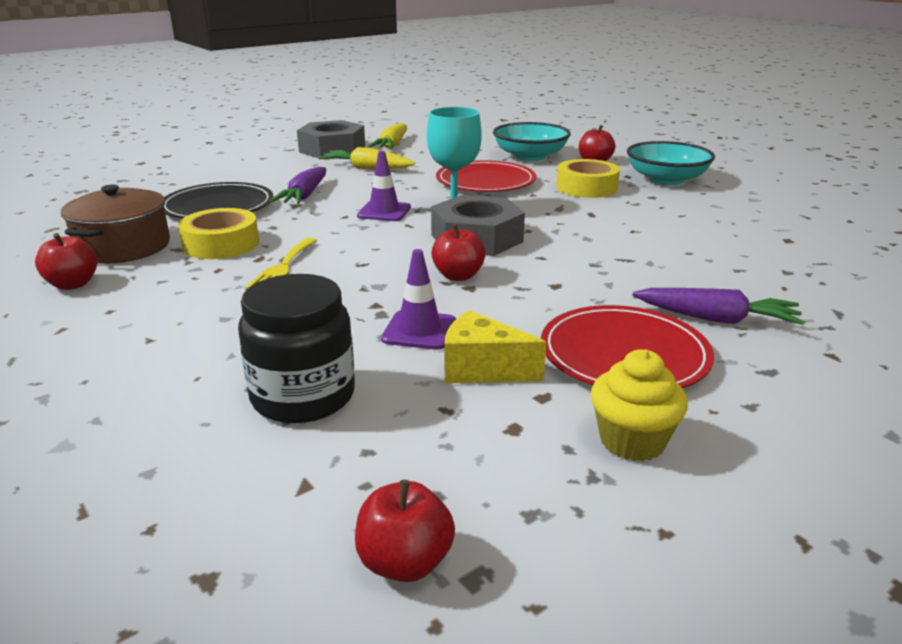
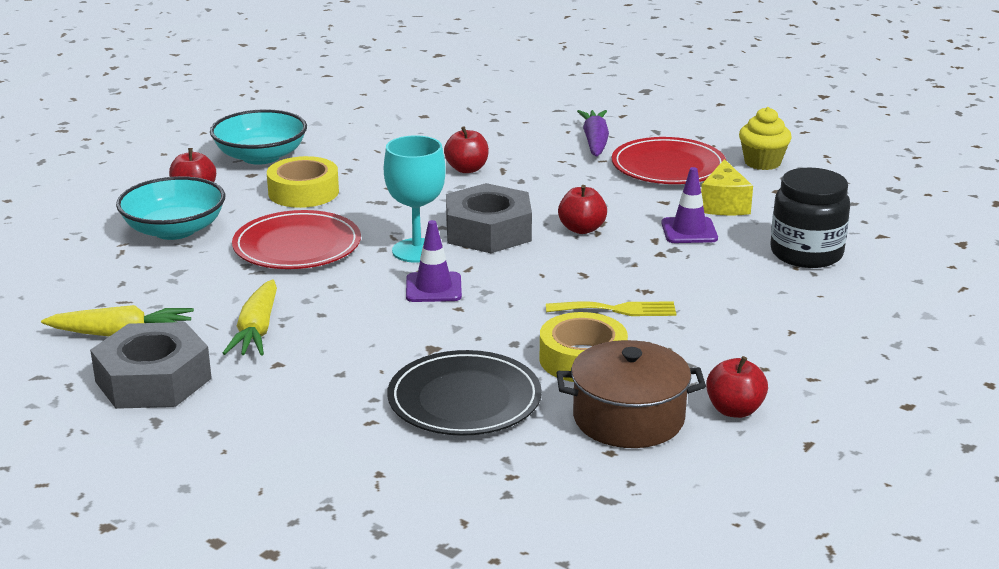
camera: 105 degrees left, 0 degrees up
(304, 195) = (396, 349): purple carrot -> none
(405, 562) = (903, 204): red apple -> red apple (467, 169)

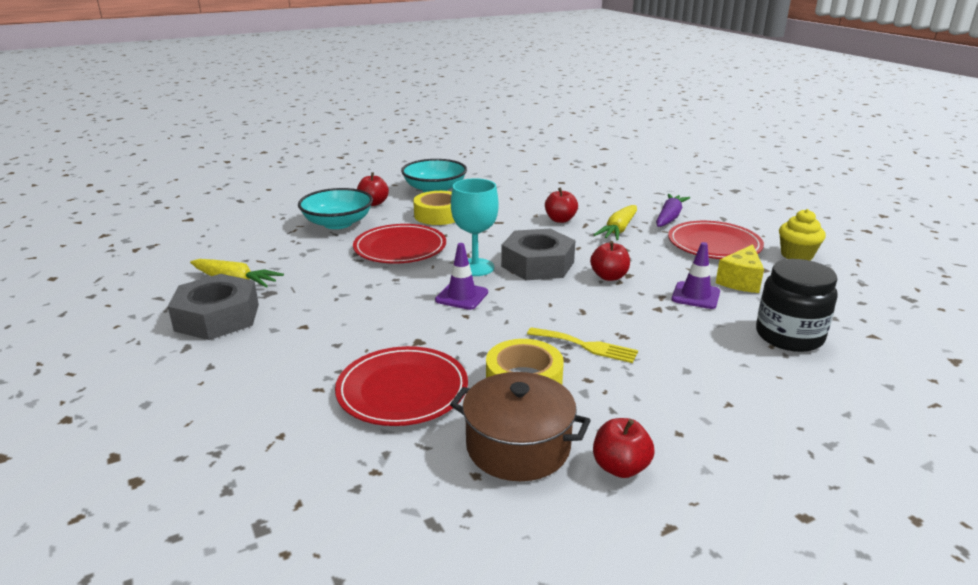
camera: 25 degrees right, 0 degrees up
(257, 330) = (316, 299): yellow carrot -> yellow carrot (618, 230)
(464, 399) = (402, 390): black plate -> red plate

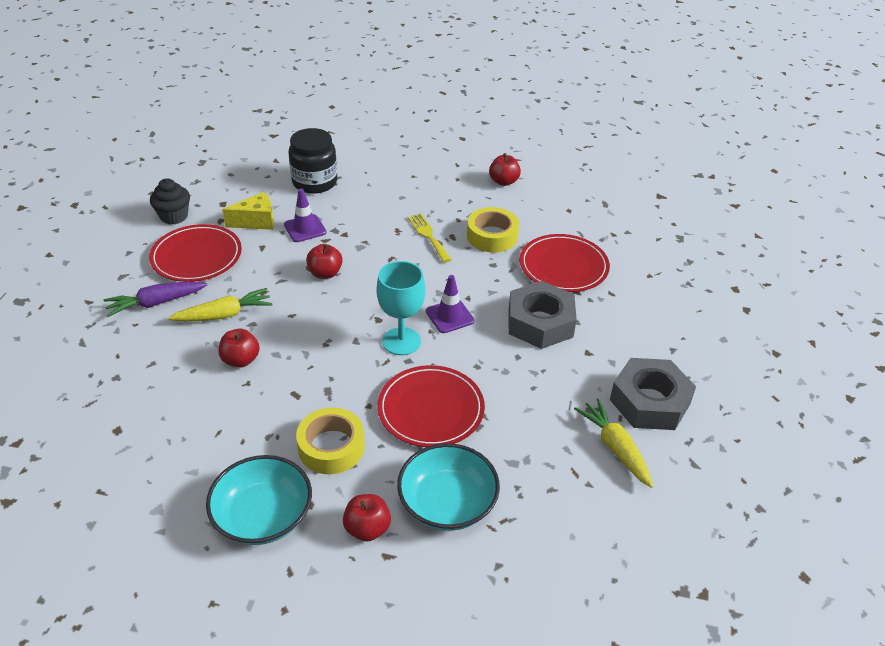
camera: 140 degrees left, 15 degrees up
(518, 446) = (536, 210): brown pot -> none
(538, 264) = (351, 315): grey nut -> grey nut (540, 322)
(796, 255) = (174, 216): yellow cupcake -> black cupcake

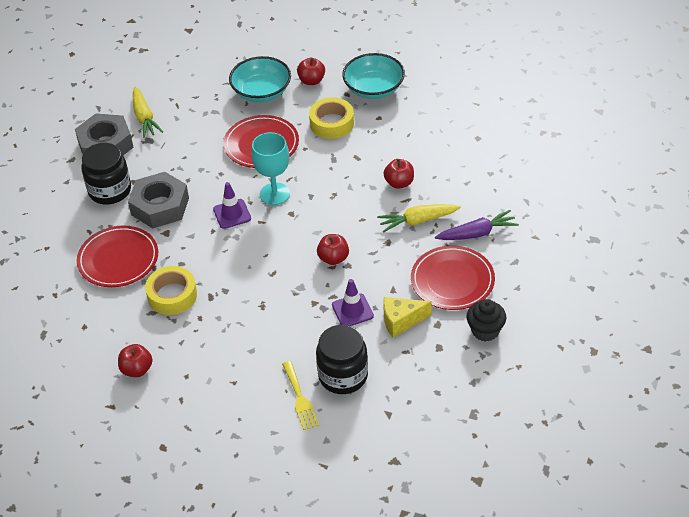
camera: 170 degrees left, 5 degrees up
(428, 236) = (233, 298): yellow fork -> yellow fork (300, 398)
(611, 339) = (110, 190): none -> black jar

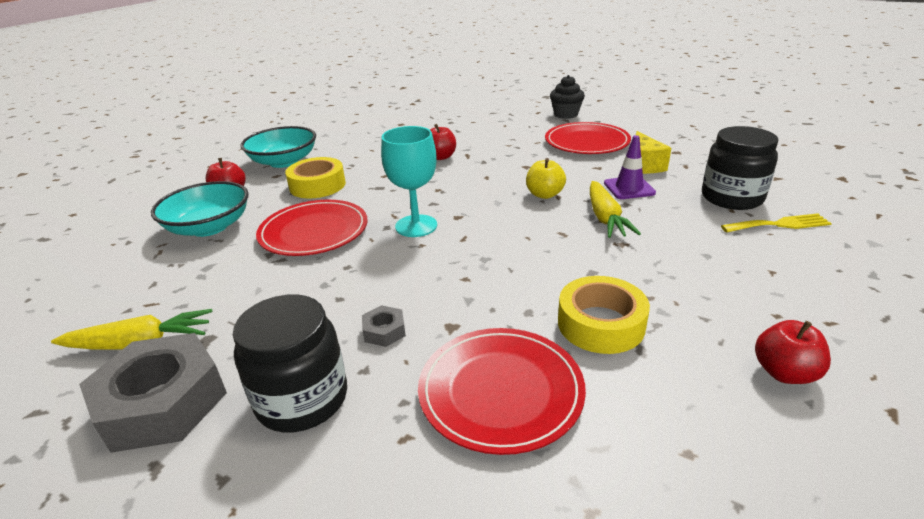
camera: 80 degrees left, 15 degrees down
(160, 206) = (384, 331): grey nut -> grey nut, size x0.43
(232, 214) = (438, 260): purple traffic cone -> none
(333, 258) = (544, 194): red apple -> yellow apple
(418, 221) = (500, 152): yellow carrot -> yellow carrot (605, 218)
(477, 233) = (527, 130): purple carrot -> none
(485, 331) = (651, 134): black cupcake -> black cupcake (566, 114)

